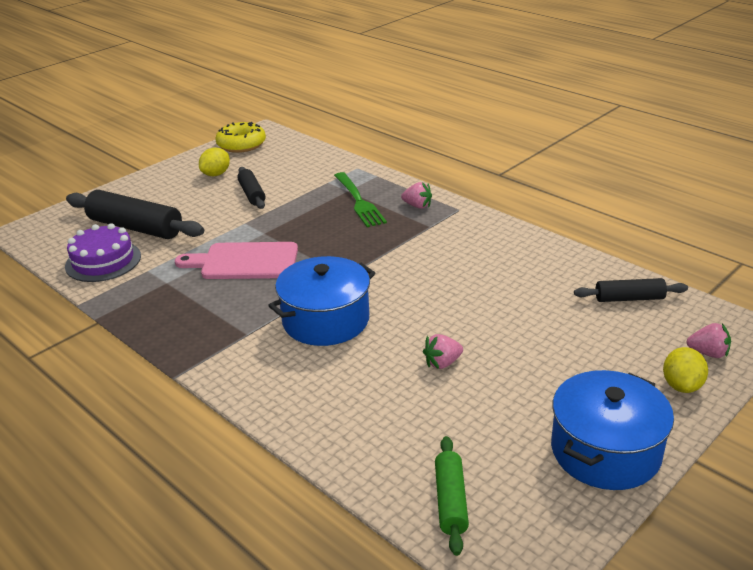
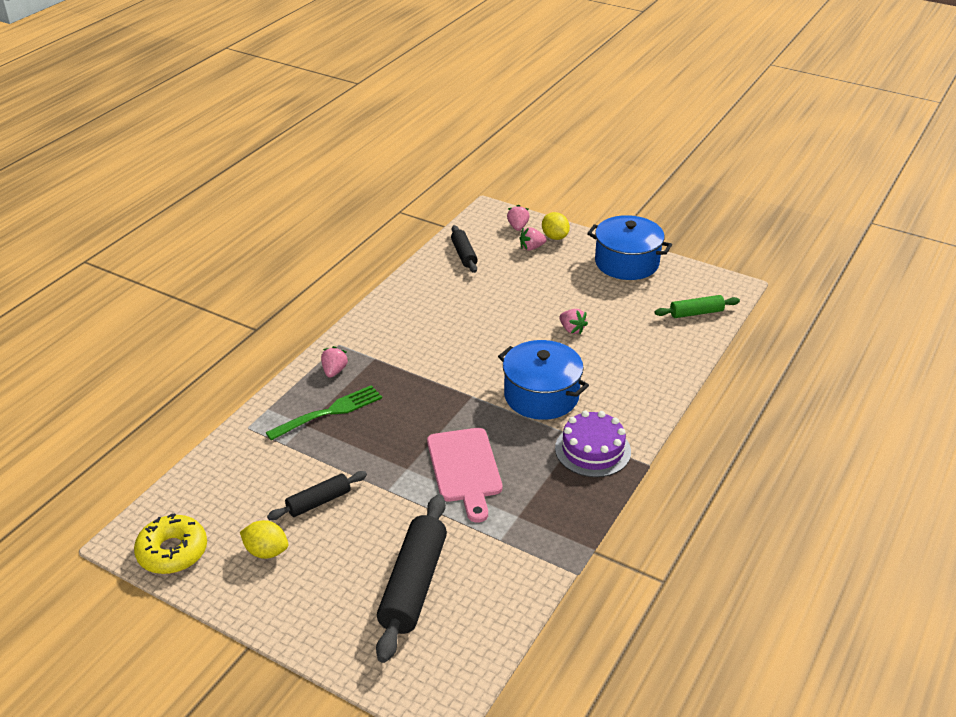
camera: 105 degrees left, 5 degrees up
(103, 261) = (492, 586): purple cake -> purple cake (593, 450)
(648, 358) = (531, 248): none -> pink strawberry
(682, 385) = (555, 237): yellow lemon -> yellow lemon turned 60 degrees clockwise

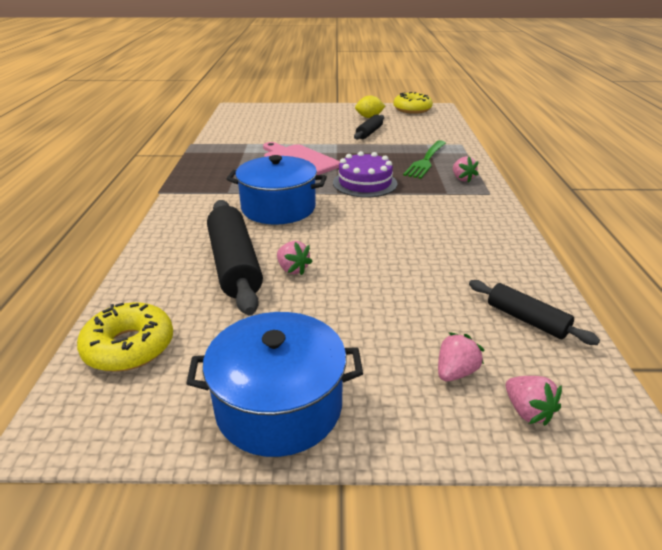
camera: 150 degrees right, 5 degrees down
(414, 585) = (281, 124): black rolling pin -> black rolling pin (234, 265)
(555, 237) = (444, 415): yellow lemon -> none
(572, 329) = (292, 269): pink strawberry -> pink strawberry turned 150 degrees counterclockwise
(593, 450) = (210, 189): purple cake -> purple cake (365, 183)
(696, 313) = (129, 346): green rolling pin -> yellow donut

